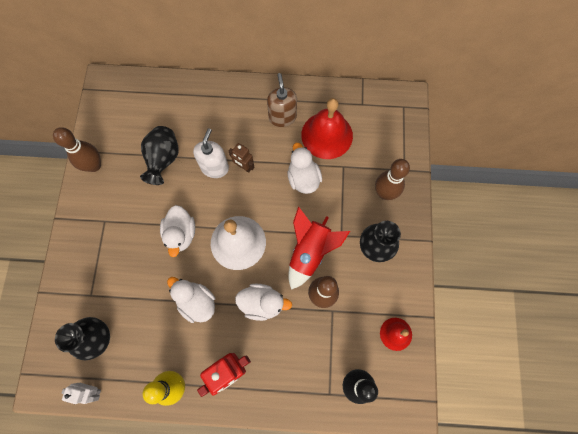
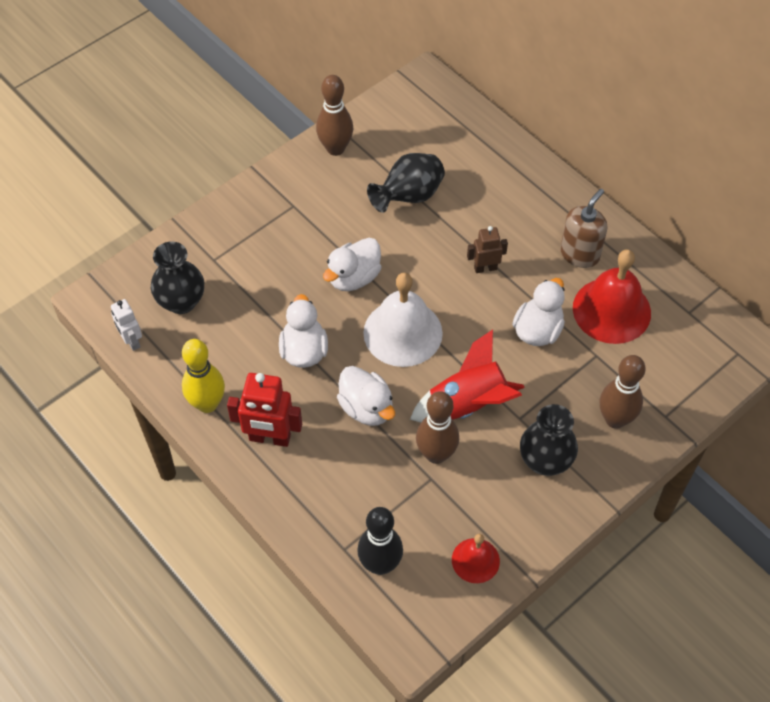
camera: 45 degrees right, 15 degrees down
(215, 167) = (453, 244): white soap dispenser -> none
(244, 167) = (485, 268): brown robot -> brown robot turned 90 degrees clockwise

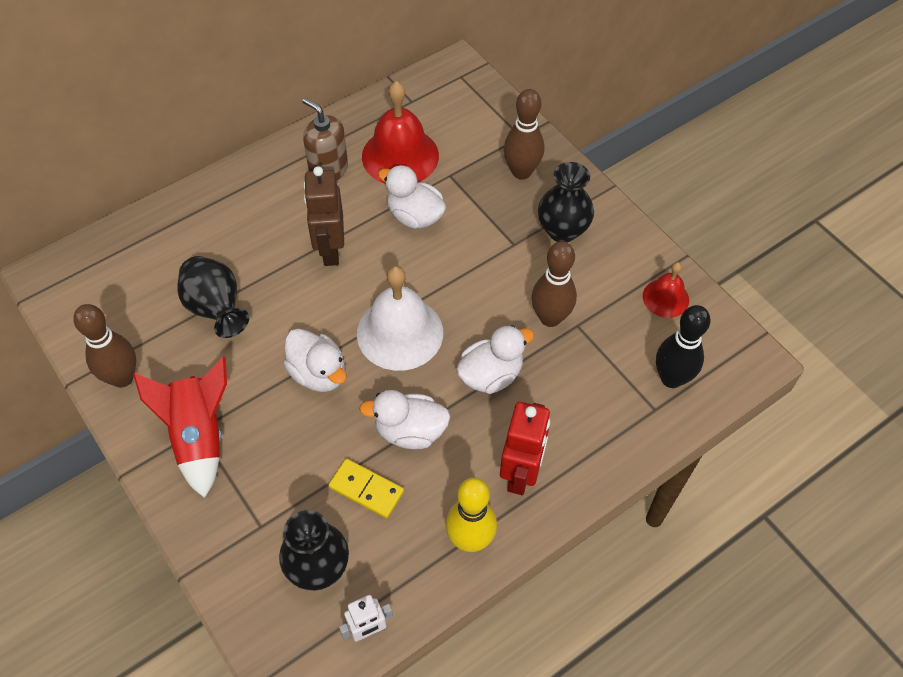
camera: 85 degrees left, 0 degrees up
(248, 325) = (366, 489): none -> yellow domino
(468, 405) = (495, 284): red rocket -> red rocket (199, 436)
(485, 268) = (330, 250): brown robot -> brown robot, size x1.66

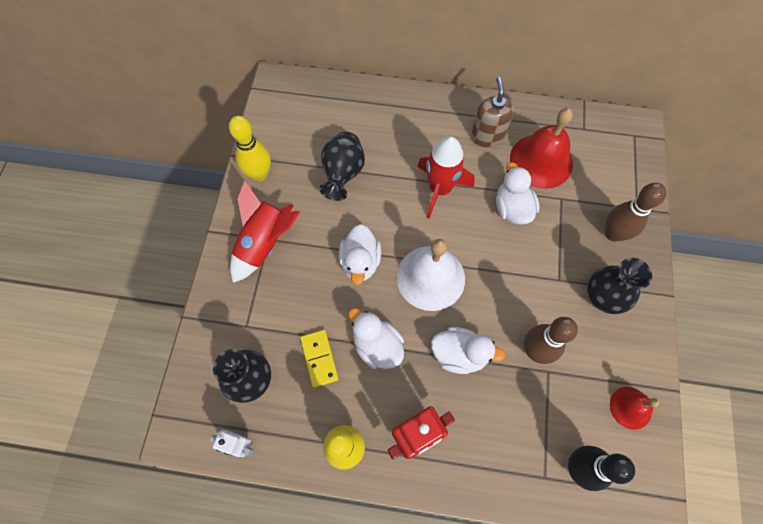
camera: 45 degrees right, 10 degrees up
(122, 377) = (259, 174): brown bowling pin -> yellow bowling pin
(330, 250) = (439, 189): brown robot -> red rocket

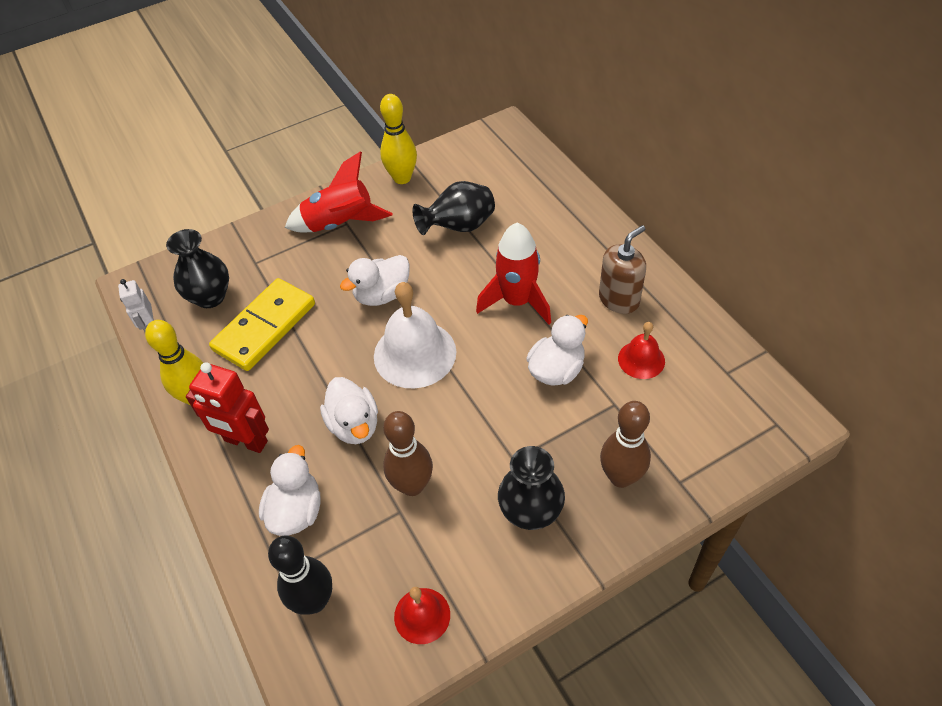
camera: 55 degrees right, 15 degrees down
(319, 358) = (265, 327): yellow domino -> yellow domino, size x1.76
(377, 346) = (310, 358): white duck -> white duck (296, 511)
(541, 161) = (641, 359): red bell -> red bell, size x0.55

